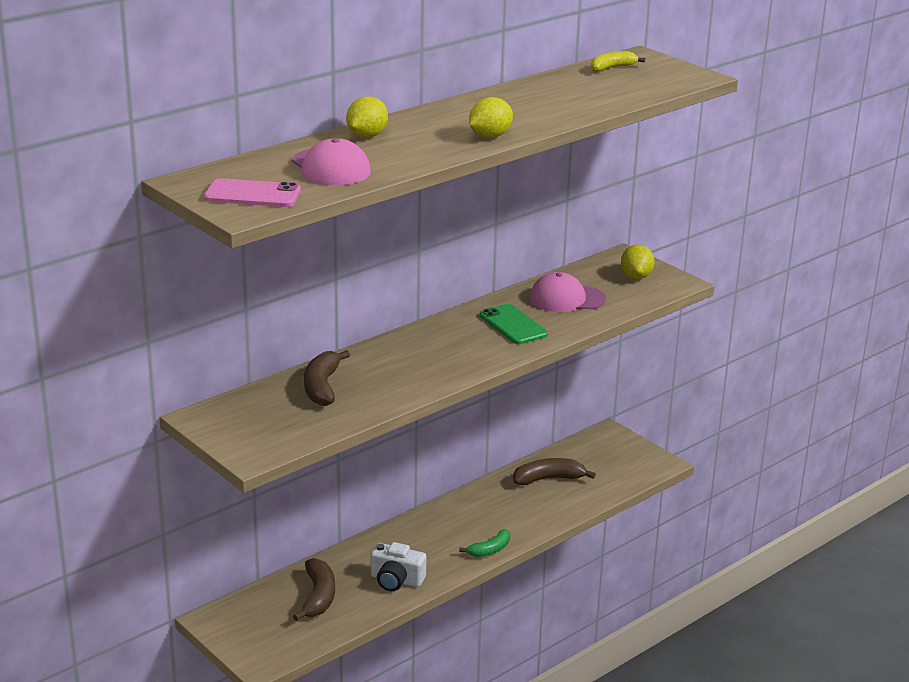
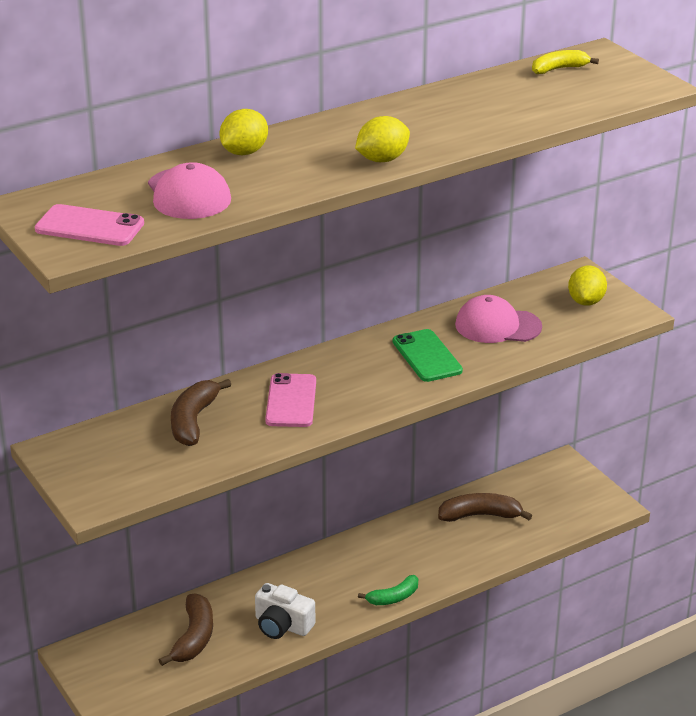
camera: 10 degrees right, 5 degrees up
(405, 366) = (291, 401): none -> pink phone

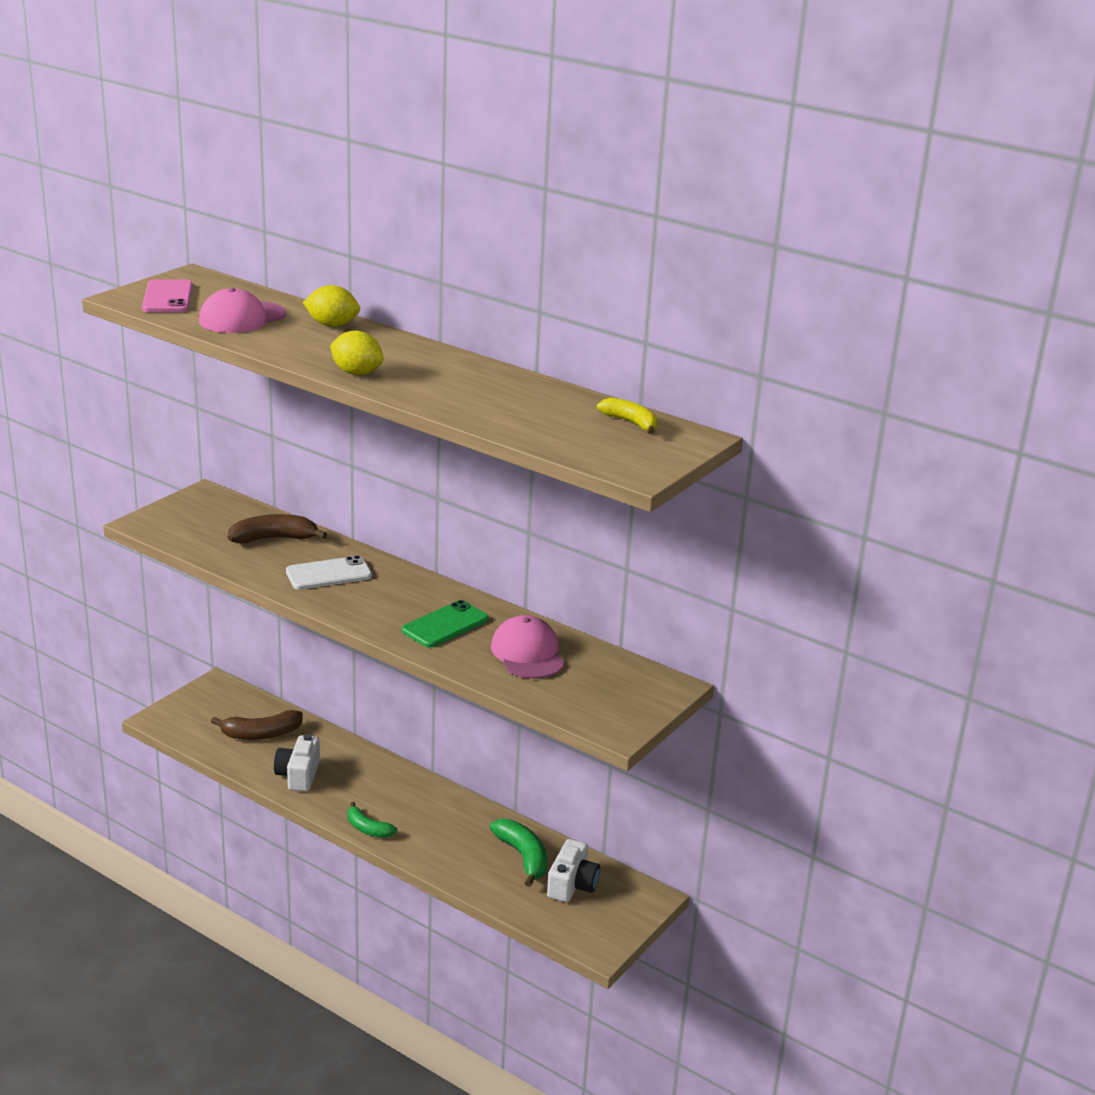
camera: 65 degrees right, 5 degrees down
(291, 401) = (329, 574): pink phone -> white phone
(480, 515) = (523, 857): brown banana -> green banana
(529, 499) = (572, 885): none -> white camera
(586, 301) = (616, 697): yellow lemon -> none

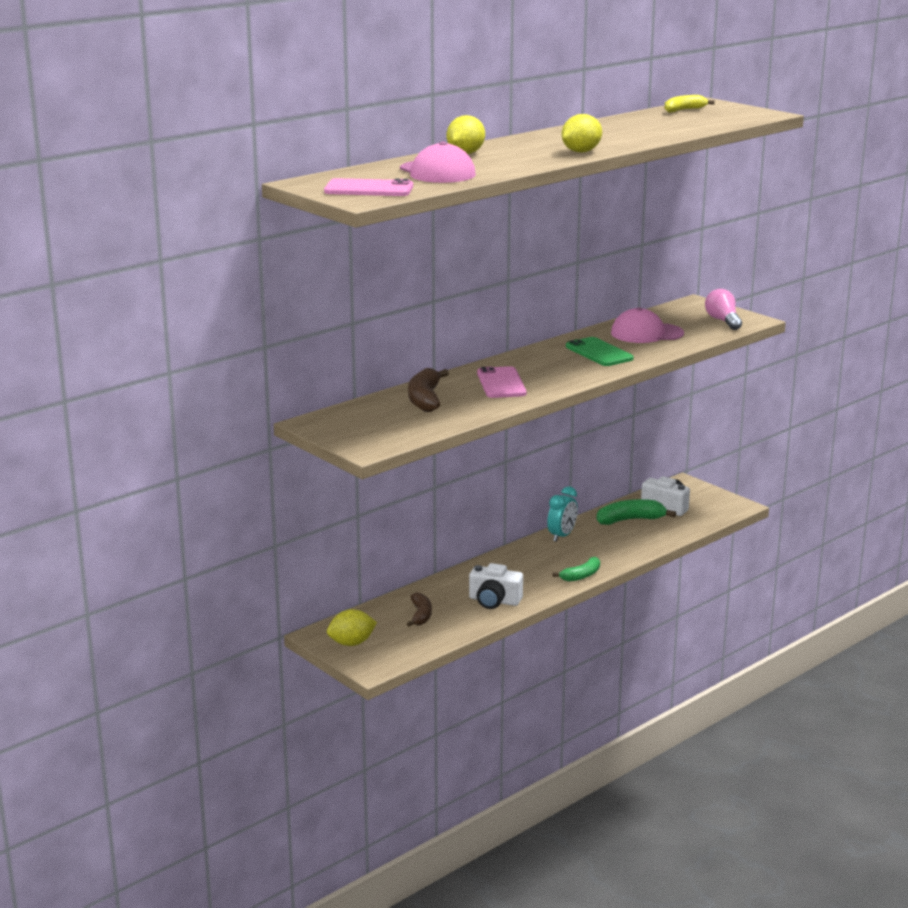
camera: 75 degrees left, 5 degrees down
(202, 702) = (351, 643): none -> yellow lemon
(261, 734) = (420, 615): brown banana -> brown banana, size x0.67
(329, 574) = (501, 383): white phone -> pink phone
(463, 808) = (562, 536): none -> turquoise clock
(602, 707) = (723, 321): none -> pink light bulb

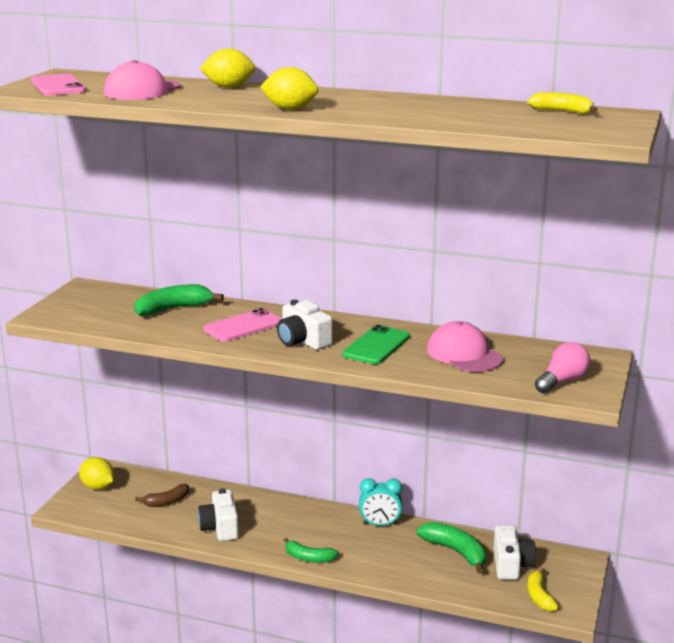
camera: 60 degrees right, 0 degrees up
(425, 399) = (173, 309): brown banana -> green banana
(559, 371) = (303, 341): none -> white camera
(713, 510) = (539, 596): none -> yellow banana

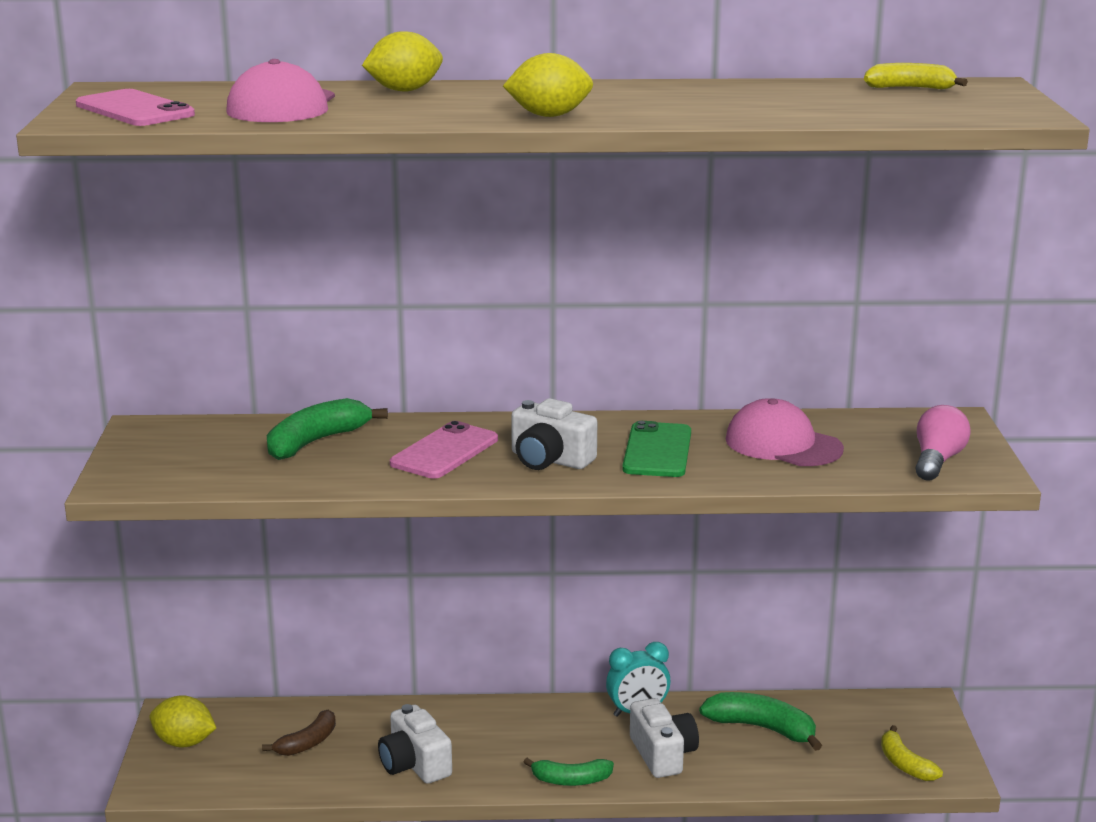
camera: 20 degrees left, 0 degrees up
(511, 565) = (843, 730): white camera -> white camera (662, 754)

